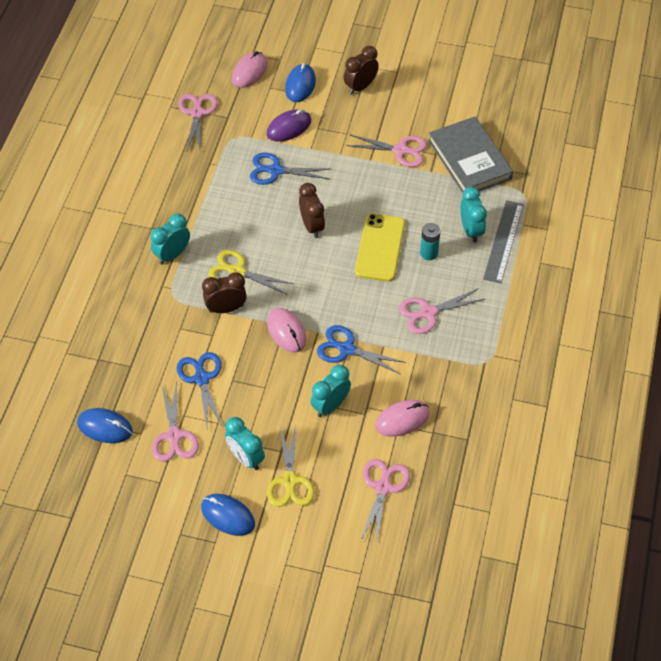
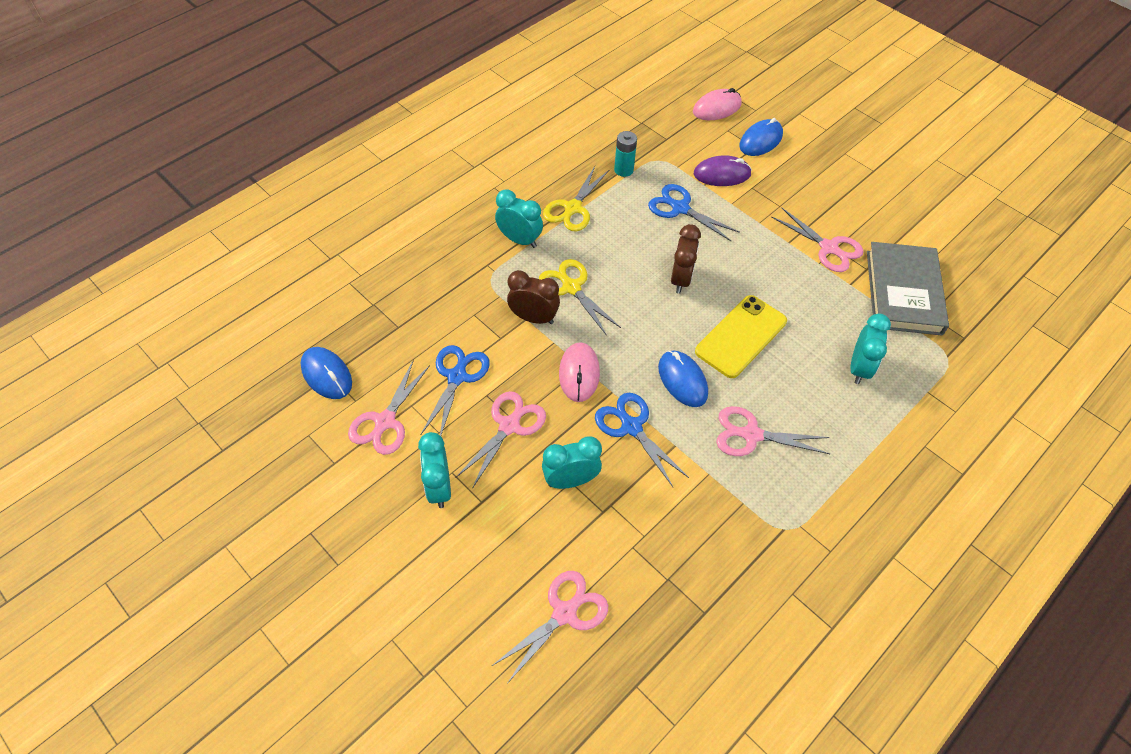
camera: 30 degrees right, 0 degrees up
(172, 254) = (519, 240): turquoise clock -> turquoise clock turned 45 degrees clockwise
(197, 113) = (639, 123): pink scissors -> pink scissors (509, 426)
(228, 516) = (373, 542): blue mouse -> blue mouse (682, 380)
(290, 481) = (466, 542): yellow scissors -> yellow scissors (572, 208)
(360, 87) = (824, 168): brown clock -> none
(402, 419) = (641, 543): pink mouse -> none
(428, 253) = (793, 369): turquoise battery -> turquoise battery (623, 170)
(503, 241) = (892, 399): grey ruler -> none

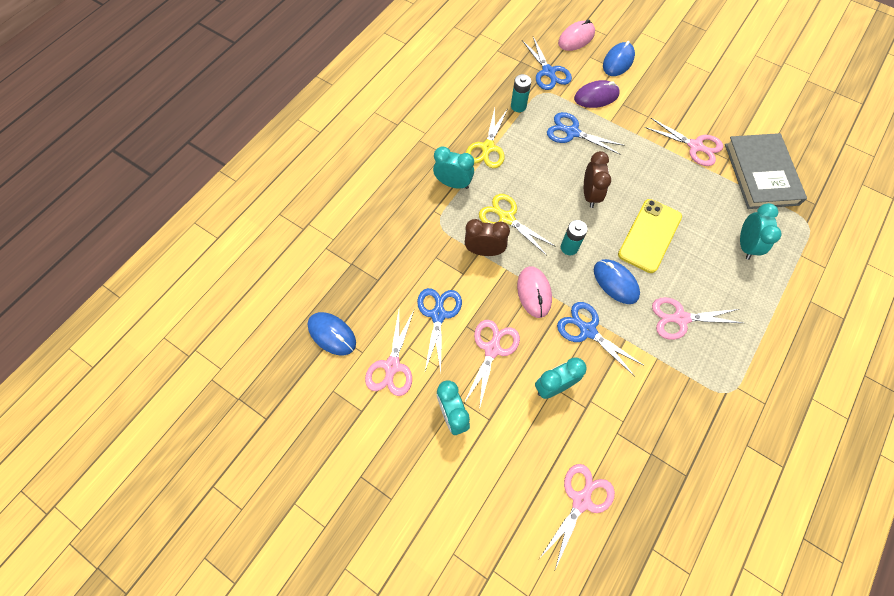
camera: 10 degrees left, 10 degrees up
(637, 332) = (569, 247): none -> turquoise battery
(671, 139) = (548, 72): none -> blue scissors

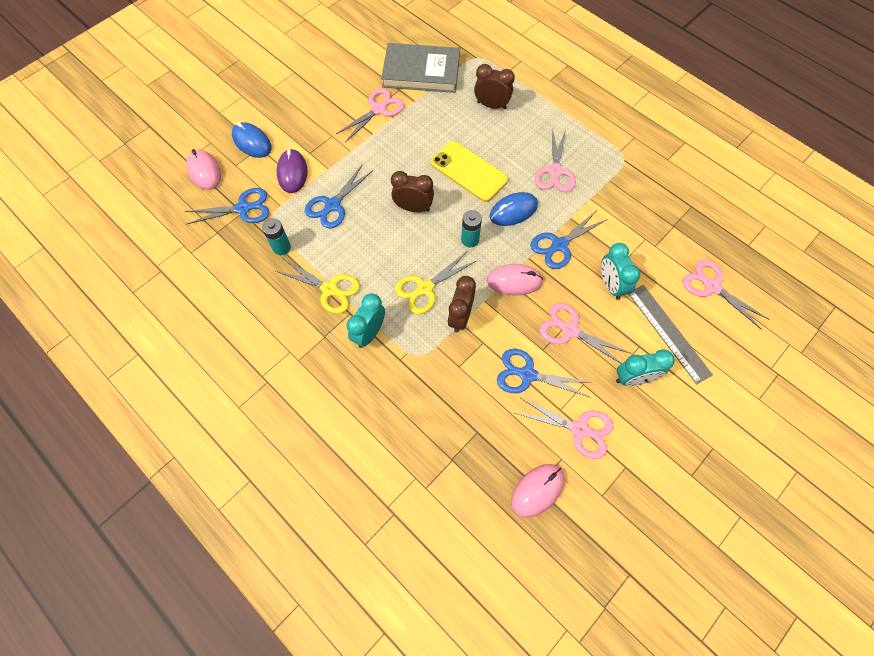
camera: 80 degrees left, 0 degrees up
(332, 334) = (537, 490): blue mouse -> pink mouse
(511, 450) = (668, 333): none -> grey ruler
(745, 245) = (491, 105): turquoise clock -> brown clock

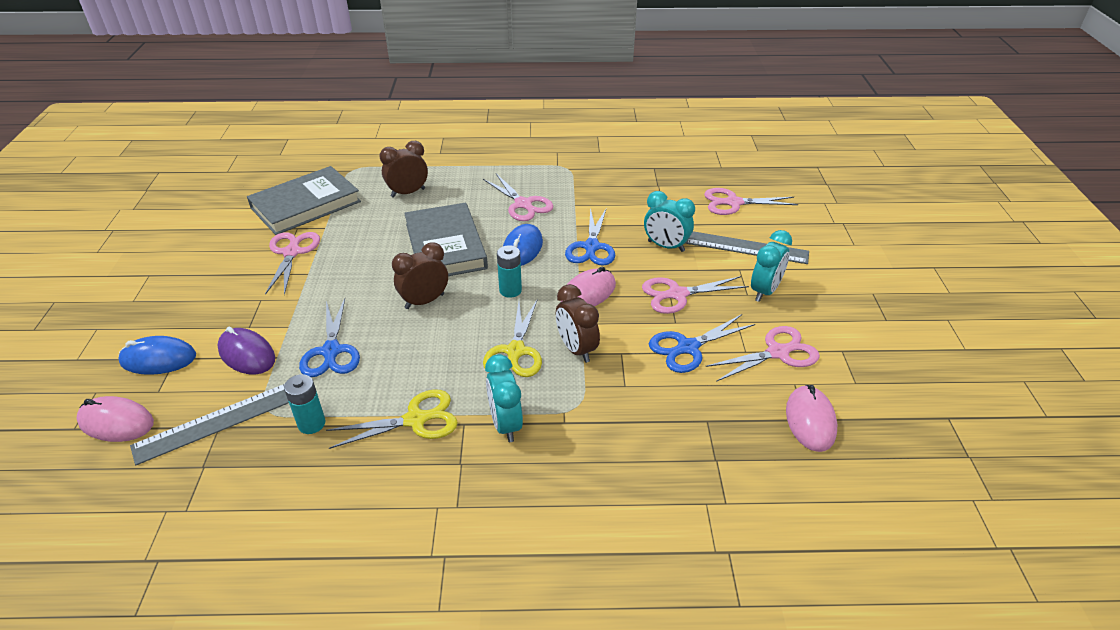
camera: 45 degrees left, 25 degrees down
(243, 208) = (216, 422): blue scissors -> grey ruler
(469, 171) = (445, 246): yellow phone -> grey book

